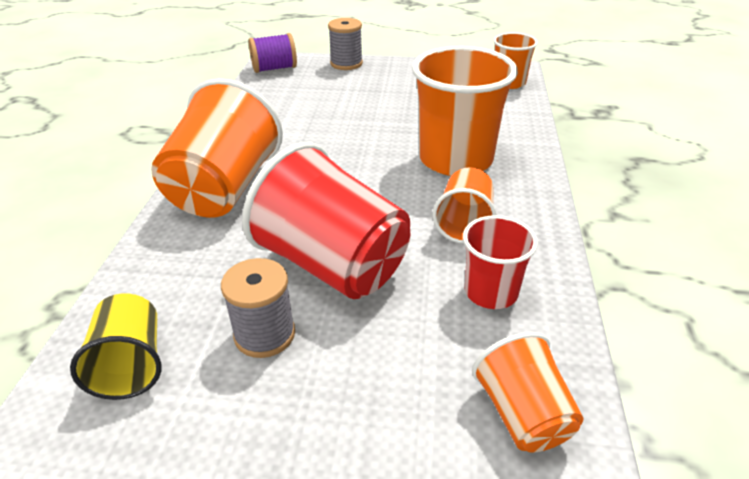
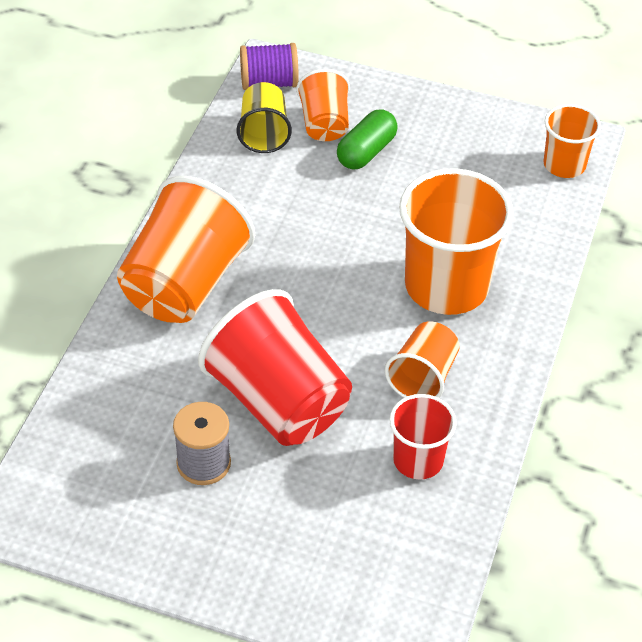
camera: 10 degrees right, 10 degrees up
(131, 365) = (89, 470): yellow cup -> yellow cup (264, 133)
(346, 64) = (364, 88): grey spool -> none
(359, 93) = (366, 152): none -> green capsule
(522, 414) = (399, 574): orange cup -> orange cup (324, 124)

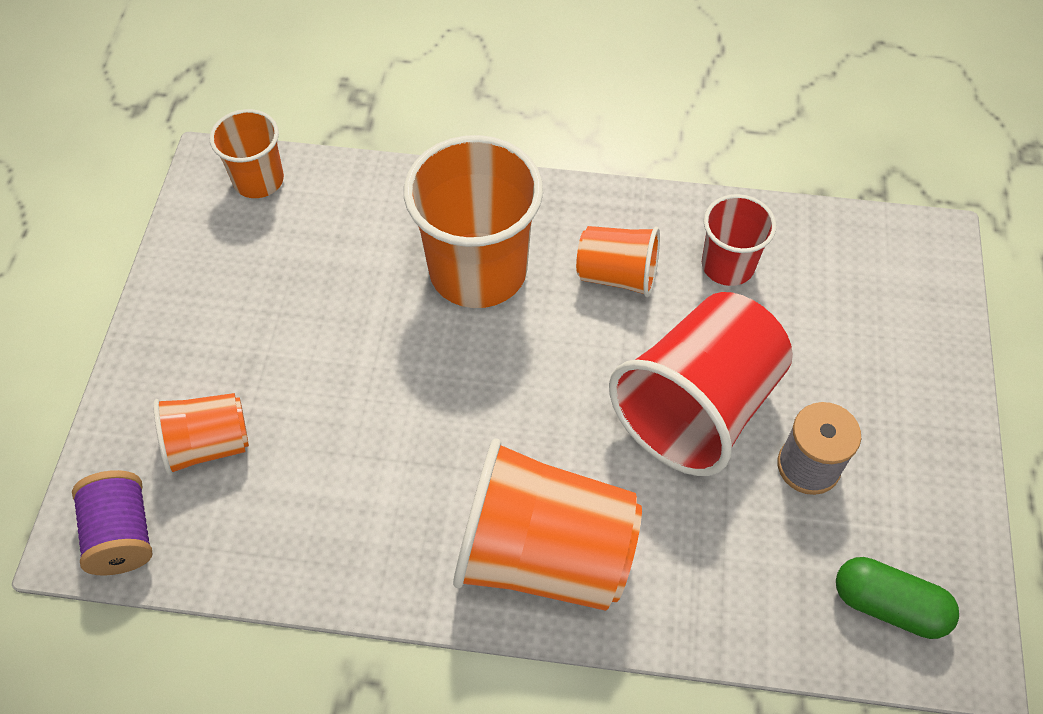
camera: 100 degrees left, 10 degrees up
(264, 133) = (235, 519): yellow cup -> none
(366, 152) = (259, 385): green capsule -> green capsule (888, 605)

